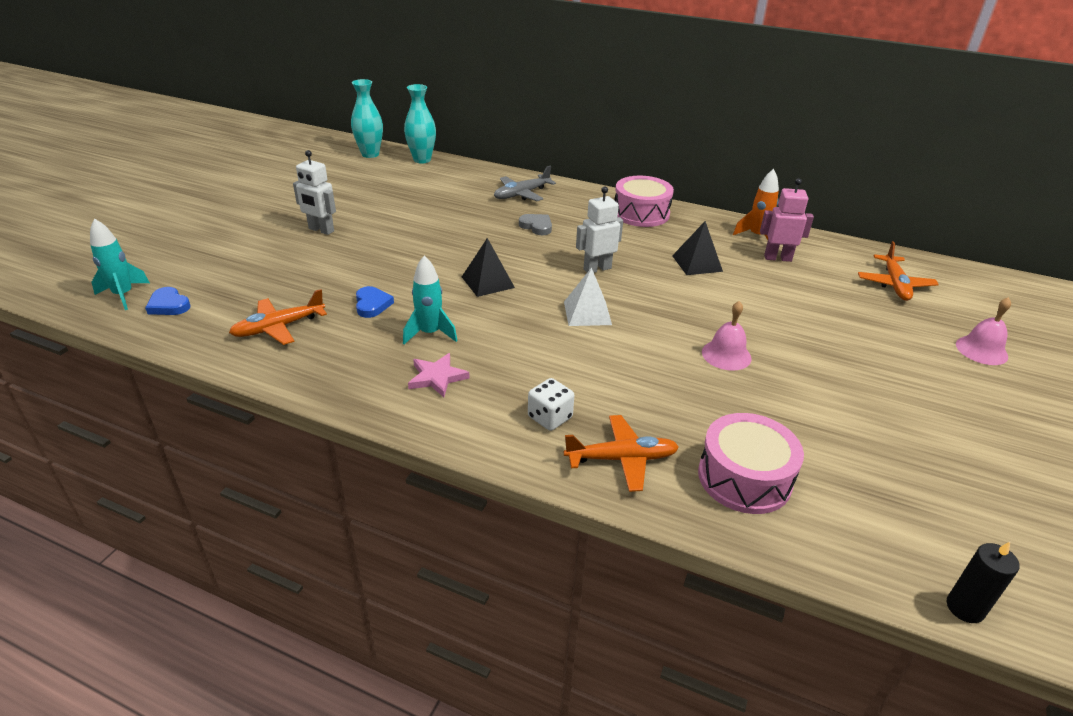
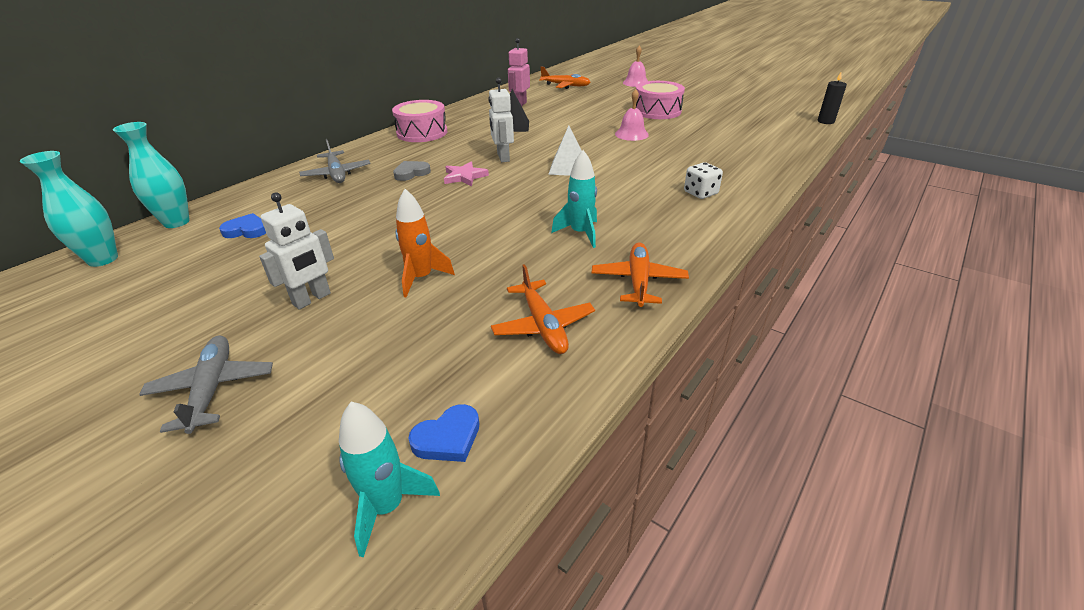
camera: 75 degrees left, 0 degrees up
(232, 224) = (212, 389): none -> grey plane
(372, 304) = (517, 263): blue heart -> blue heart (246, 230)
(437, 377) = (649, 233): pink star -> pink star (464, 176)
(488, 282) = (501, 202): black pyramid -> none
(621, 459) = (741, 176): orange plane -> orange plane (638, 281)
(744, 478) = (751, 147): pink drum -> pink drum (657, 111)
(757, 236) = (486, 105): orange rocket -> orange rocket (421, 278)

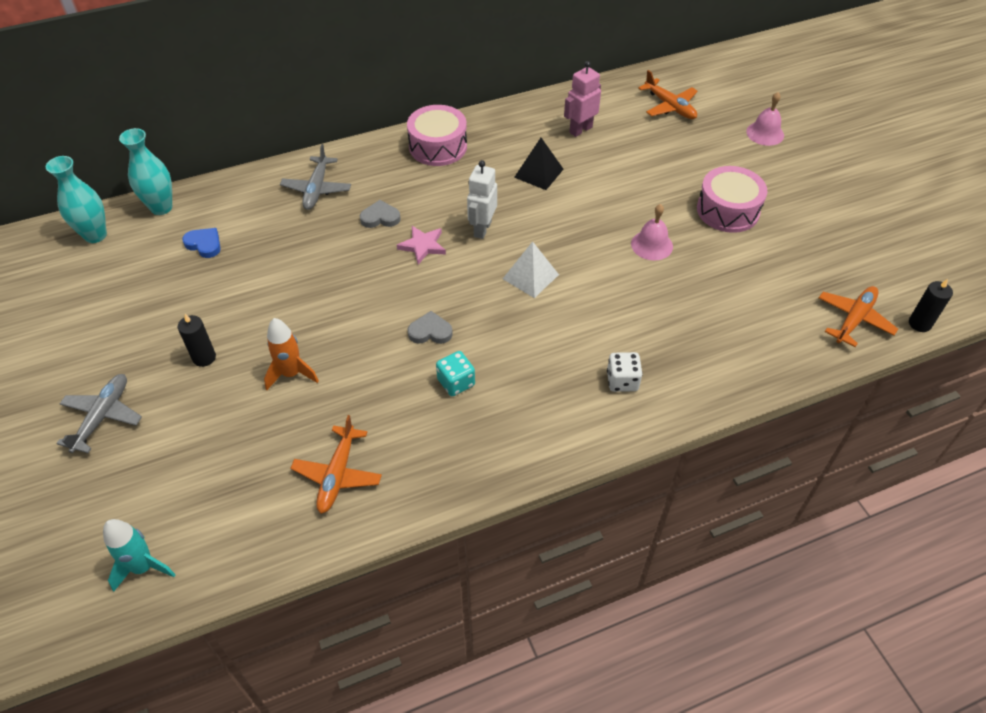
camera: 30 degrees right, 15 degrees up
(312, 299) = (204, 357): white robot -> black candle
(448, 438) = (206, 538): blue heart -> none
(524, 214) = (430, 331): none -> grey heart
(580, 233) = (456, 382): turquoise rocket -> turquoise dice
(638, 281) = (449, 468): orange plane -> orange plane (854, 320)

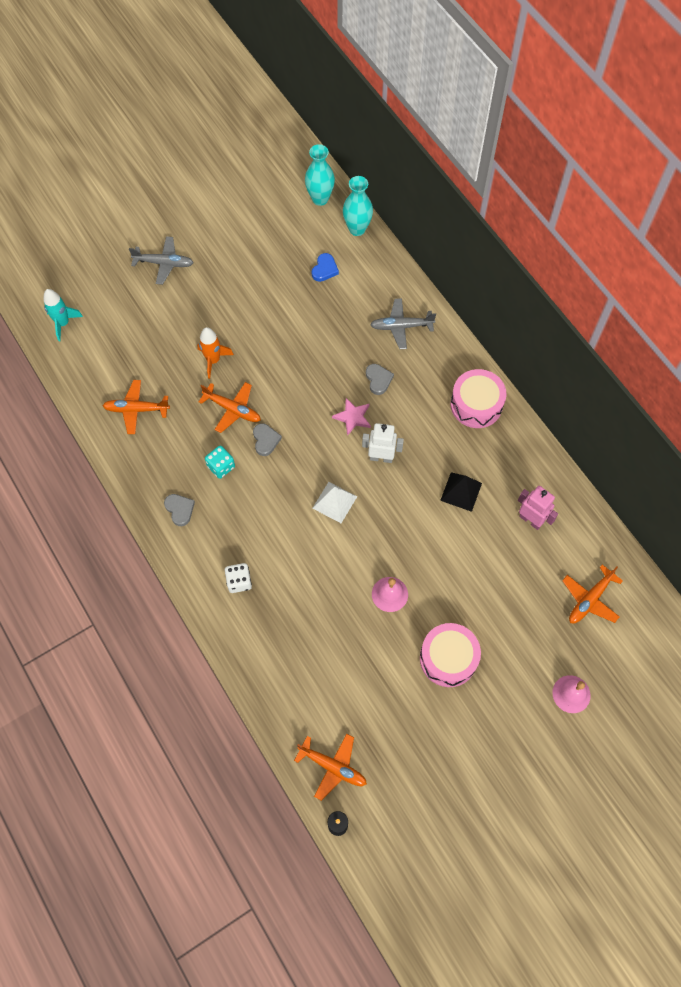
camera: 80 degrees right, 15 degrees up
(204, 357) = (219, 304): black candle -> none
(374, 361) = (232, 409): none -> orange plane
(510, 436) = (180, 510): none -> grey heart

